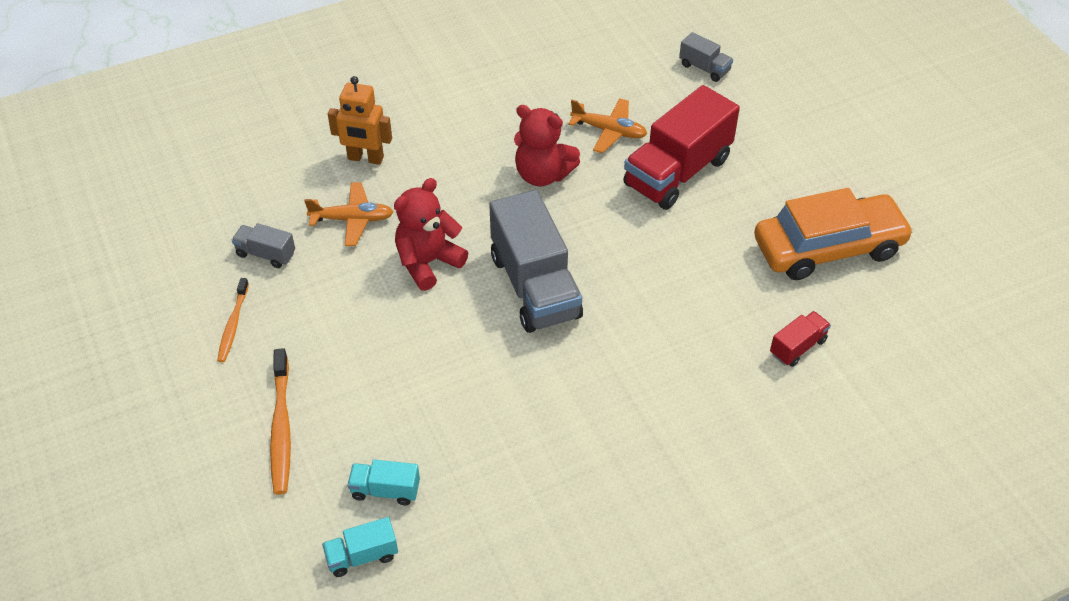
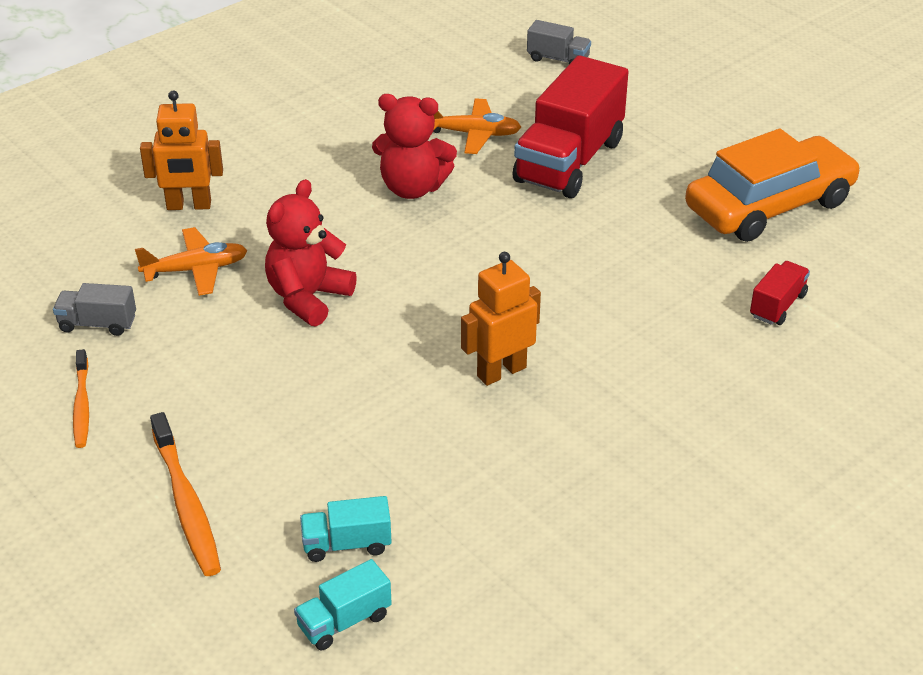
camera: 15 degrees left, 10 degrees down
(535, 286) = (448, 299): grey truck -> none
(553, 362) = (501, 372): none -> orange robot

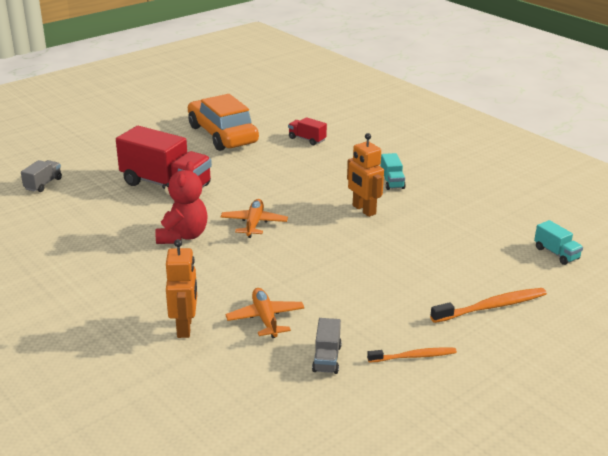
camera: 90 degrees left, 10 degrees down
(308, 298) = (298, 272): red teddy bear -> none
(347, 544) = (505, 254): turquoise truck -> turquoise truck (392, 182)
(473, 134) = (125, 214): orange plane -> orange plane (254, 224)

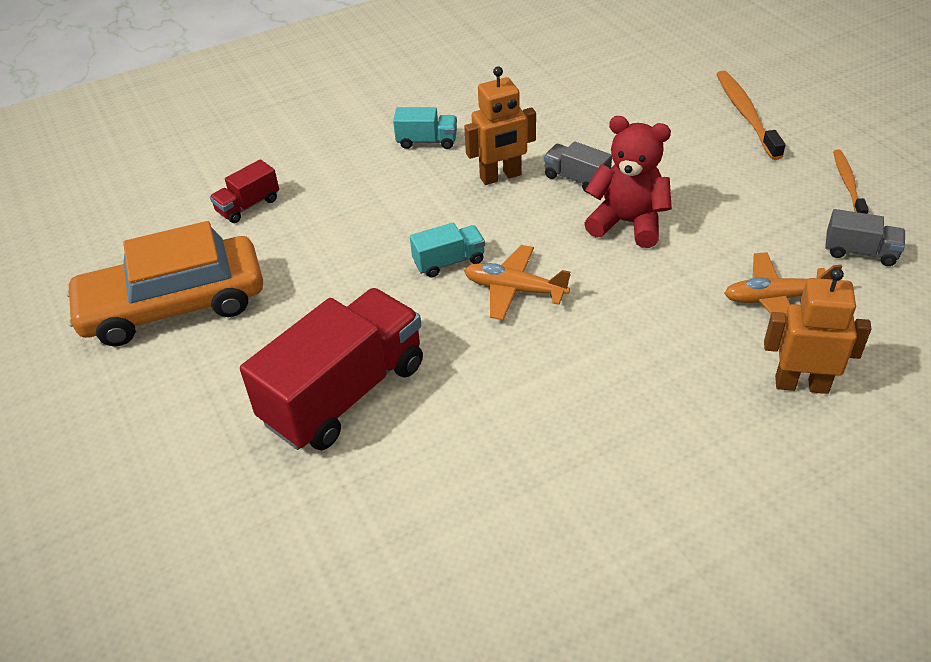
camera: 75 degrees left, 15 degrees up
(43, 184) = (264, 604): grey truck -> grey truck (576, 179)
(183, 236) = (537, 376): red teddy bear -> red teddy bear (627, 223)
(556, 253) = (637, 53): turquoise truck -> turquoise truck (449, 262)

